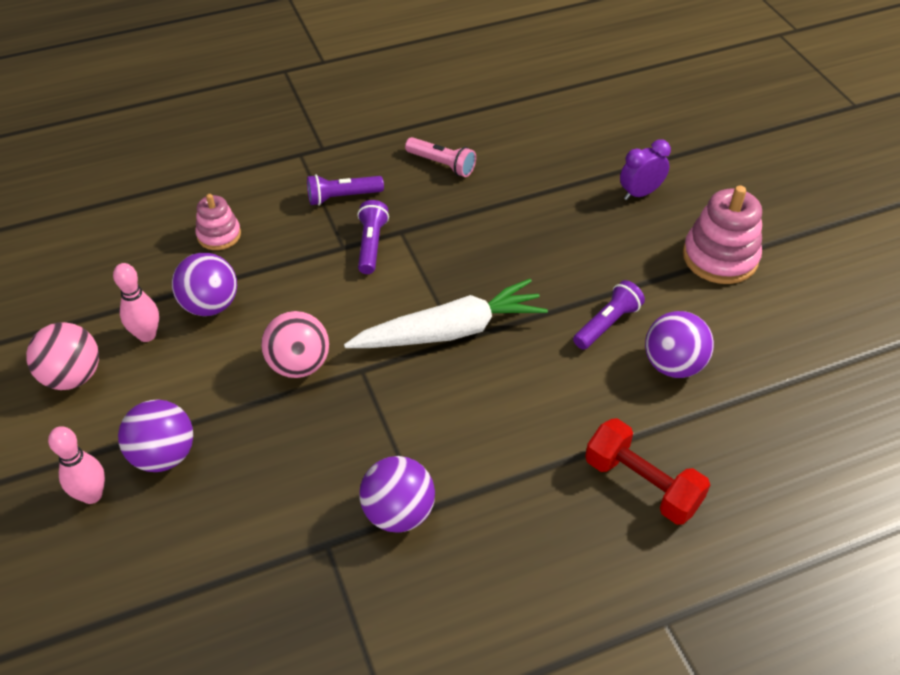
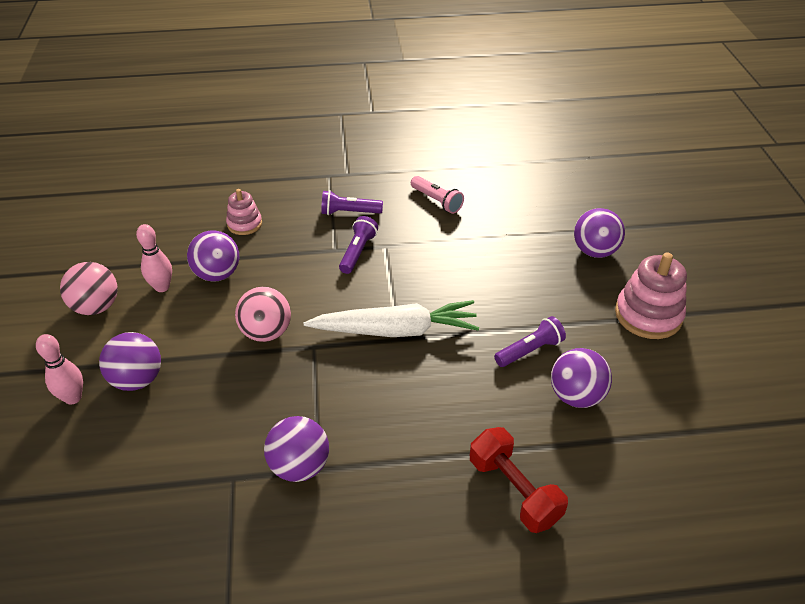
camera: 15 degrees right, 5 degrees down
(640, 193) = (594, 251): purple clock -> purple ball

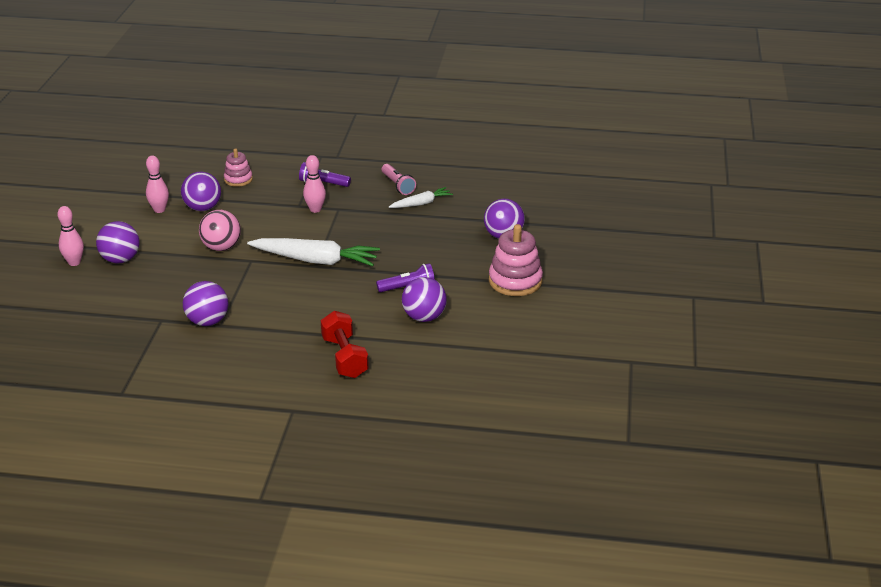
camera: 15 degrees right, 10 degrees down
(96, 307) = (109, 214): pink ball -> none
(358, 252) = (315, 209): purple flashlight -> pink bowling pin
(477, 222) = (421, 203): none -> white carrot

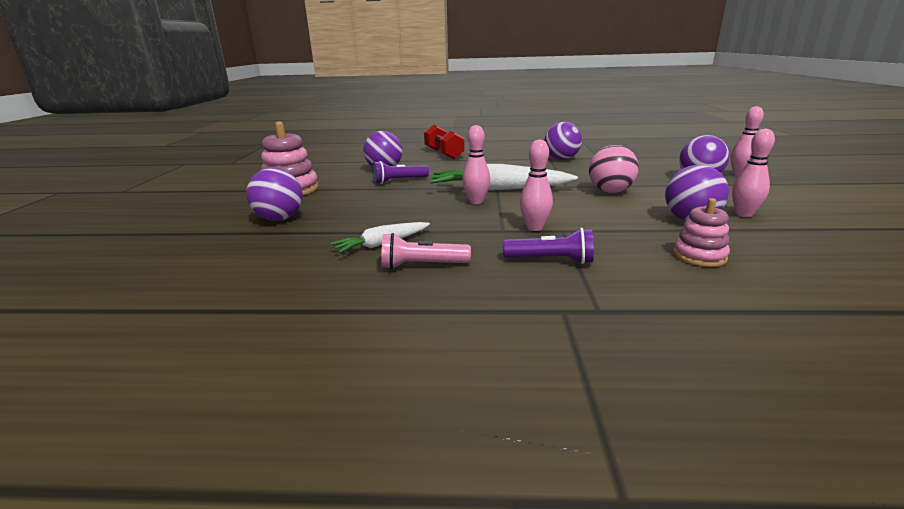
camera: 175 degrees right, 10 degrees down
(343, 244) = (476, 201): none -> pink bowling pin
(397, 185) = (422, 265): pink flashlight -> pink flashlight turned 60 degrees counterclockwise

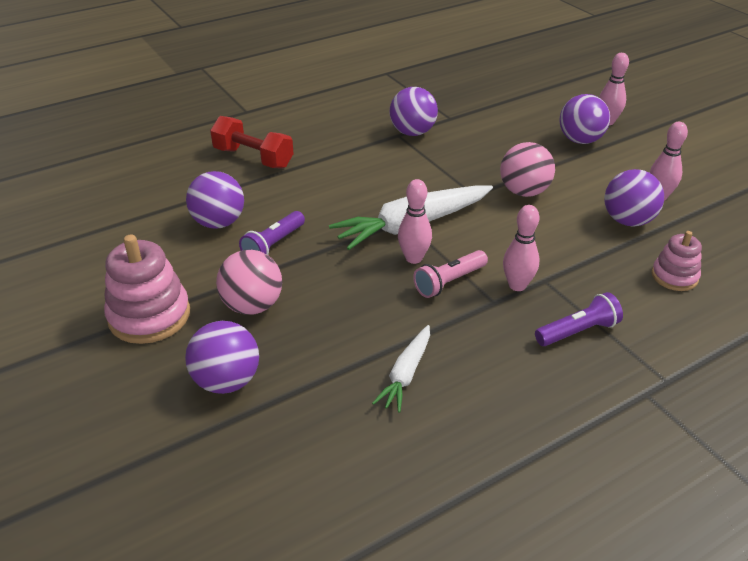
camera: 35 degrees left, 15 degrees up
(346, 198) = (252, 306): none -> pink ball
(422, 265) = (482, 389): pink flashlight -> pink flashlight (449, 282)

